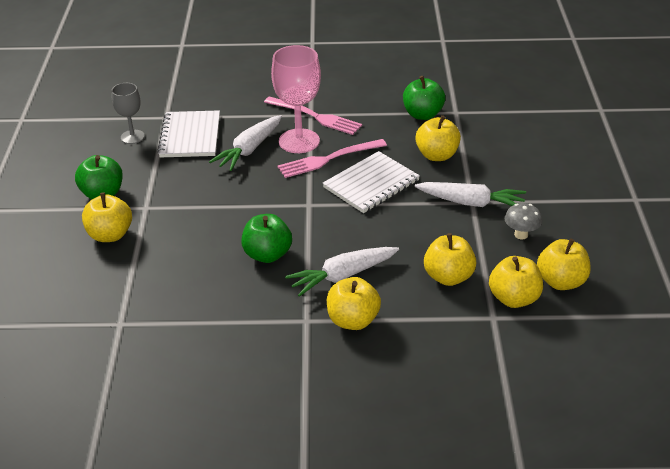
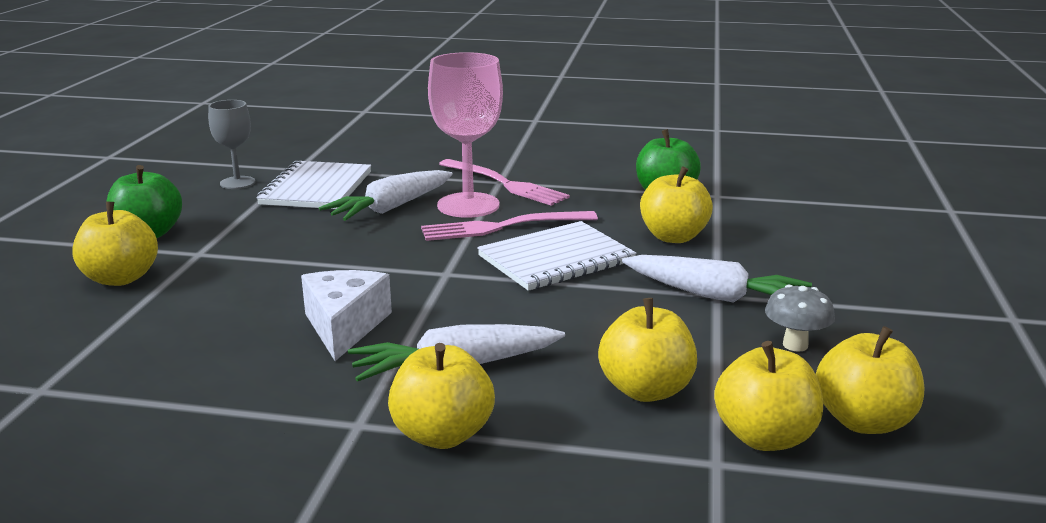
camera: 10 degrees right, 15 degrees down
(267, 255) = (344, 326): green apple -> white cheese

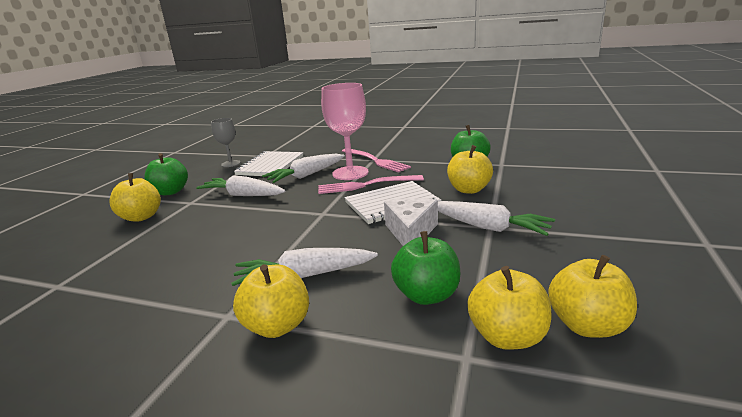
camera: 10 degrees right, 0 degrees up
(291, 241) = (243, 195): none -> white carrot
(344, 326) = (249, 246): white cheese -> white cheese (411, 232)
(646, 390) = (427, 295): yellow apple -> green apple
(795, 345) = (540, 263): grey mushroom -> none

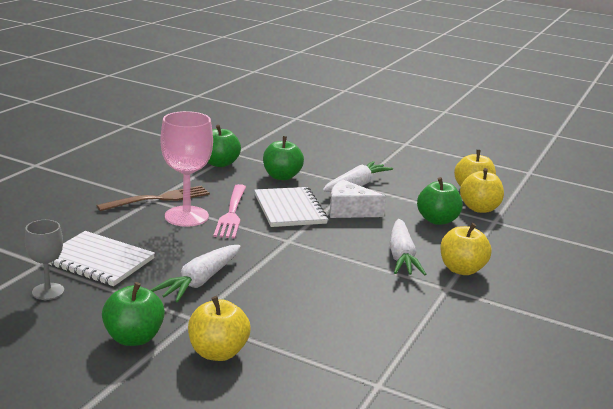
camera: 85 degrees left, 0 degrees up
(306, 175) = (167, 240): white carrot -> none
(375, 161) = (158, 199): pink fork -> brown fork
(469, 189) = (281, 176): yellow apple -> green apple

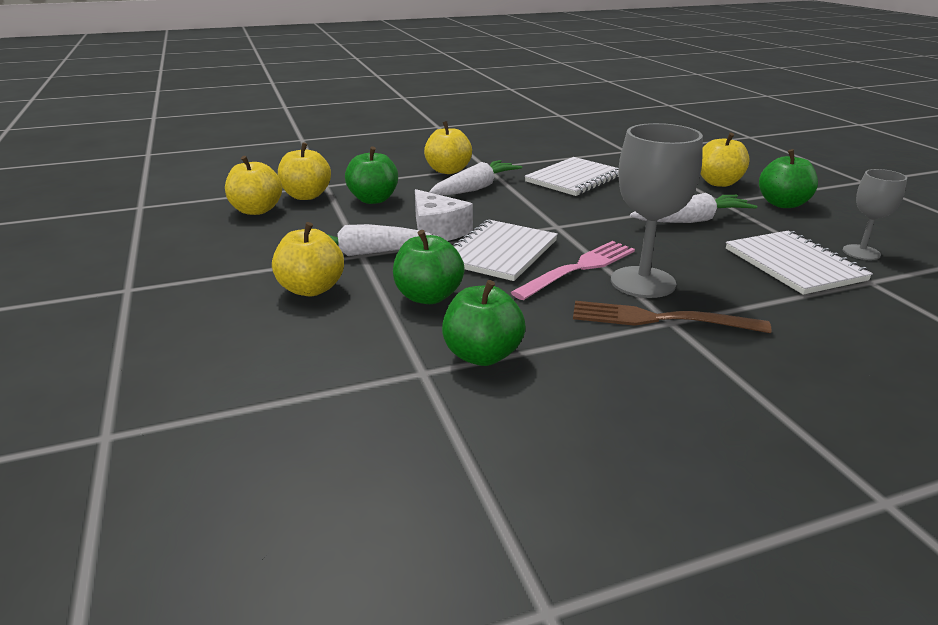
camera: 135 degrees left, 5 degrees up
(186, 216) = (643, 282): pink goblet -> grey goblet
(337, 164) = (311, 289): none -> yellow apple
(352, 301) = (574, 179): none -> white notebook

